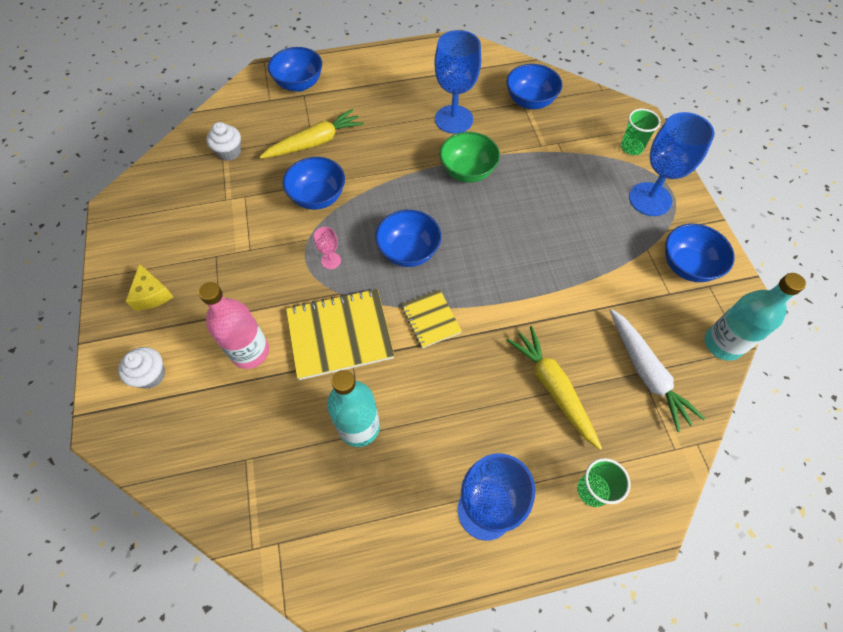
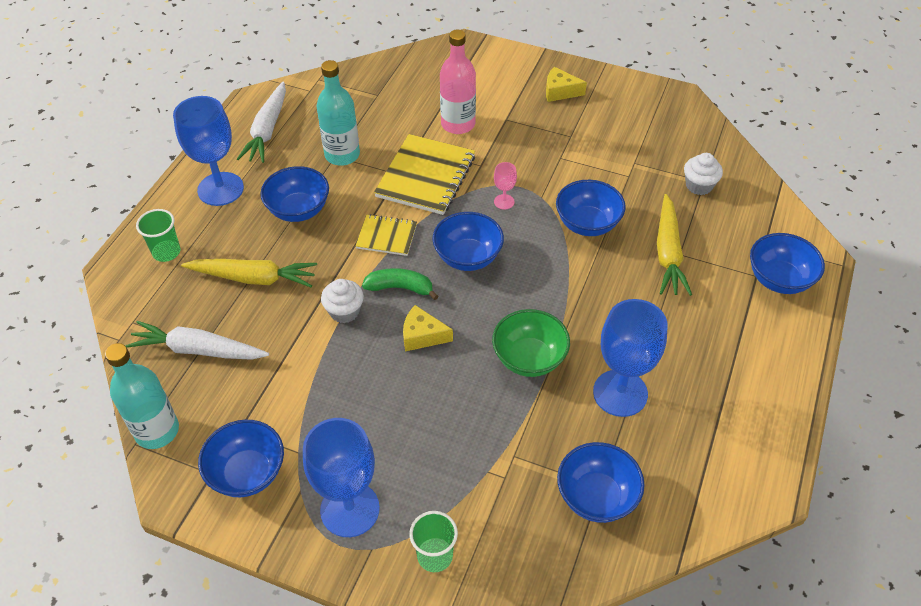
camera: 125 degrees right, 10 degrees down
(150, 375) = (485, 72): white cupcake -> white cupcake (344, 311)
(372, 536) = (267, 130): none -> white carrot
(455, 411) = (298, 210): none -> blue bowl
(473, 276) = (400, 288): none -> green banana
(502, 237) = (422, 336): none -> yellow cheese

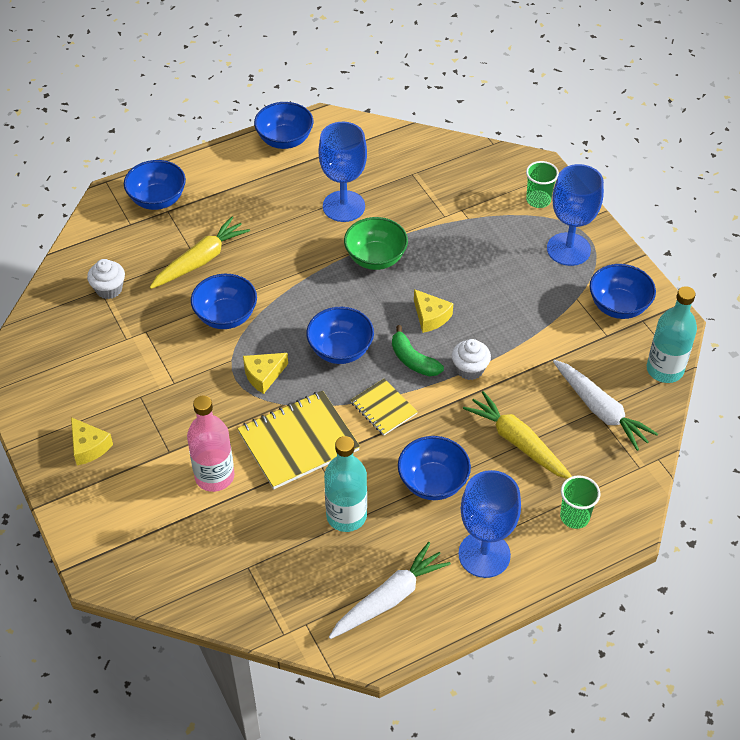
camera: 140 degrees left, 0 degrees up
(504, 202) = (263, 375): pink goblet -> yellow cheese
(596, 496) = (420, 171): blue bowl -> blue bowl (285, 140)

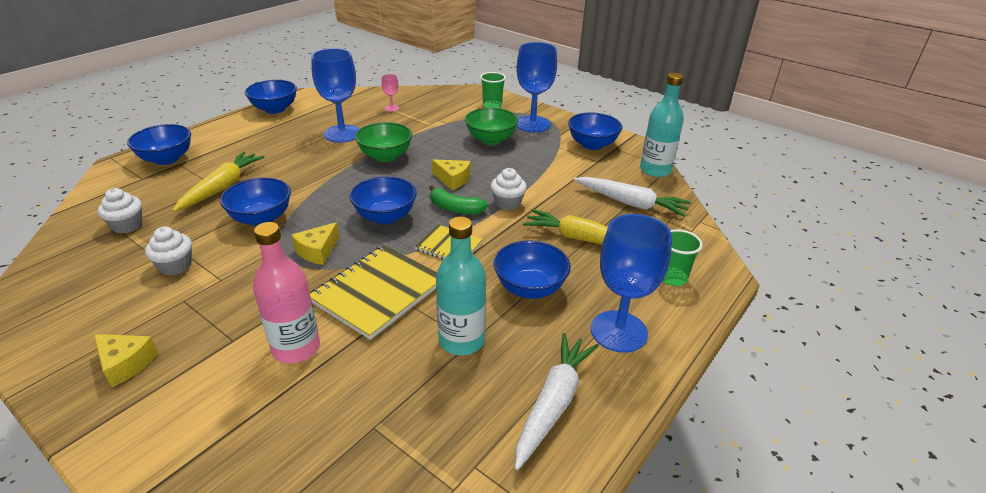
camera: 25 degrees left, 15 degrees down
(141, 354) = (175, 266): none -> white cupcake
(416, 173) = (391, 108): none -> pink goblet
(504, 263) = (491, 140): none -> green bowl

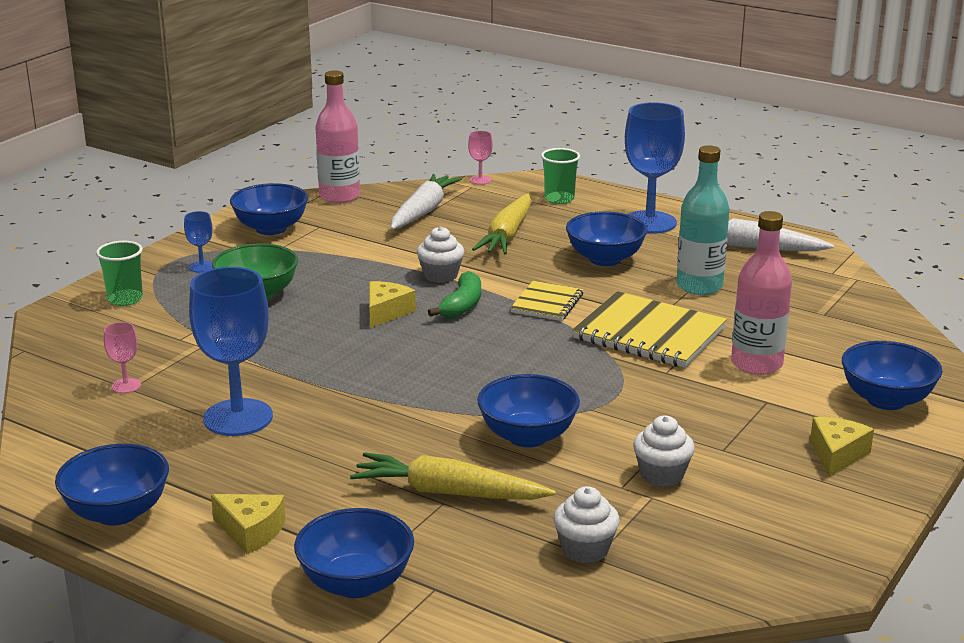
camera: 95 degrees left, 10 degrees down
(318, 251) = (588, 381): yellow cheese -> yellow cheese (251, 531)
(385, 156) = (320, 368): green bowl -> none
(385, 217) = (495, 348): blue bowl -> blue bowl (886, 400)
(532, 124) = (202, 267): blue goblet -> blue goblet, size x0.44
(655, 170) = (339, 196): turquoise bottle -> pink bottle
(709, 236) = (480, 180): none -> pink goblet

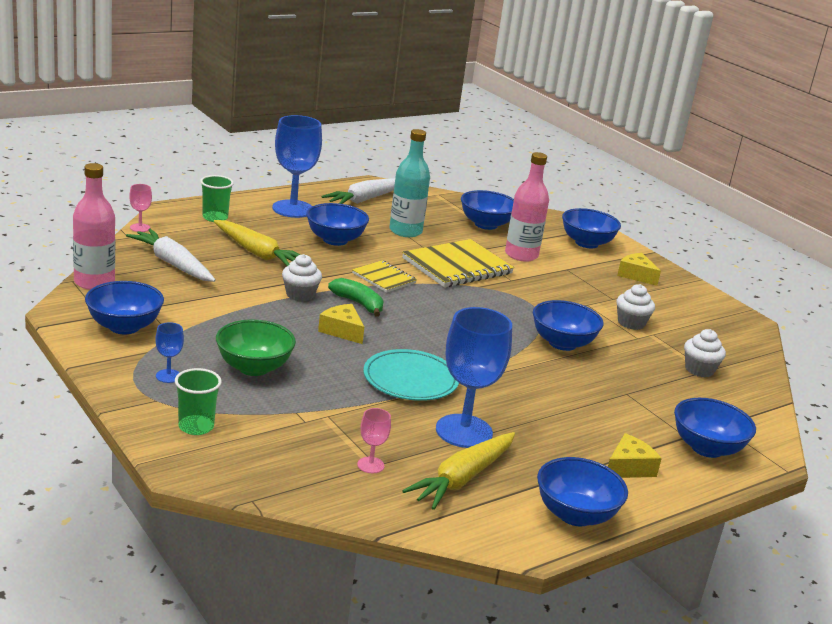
camera: 70 degrees left, 0 degrees up
(320, 368) = (410, 379): none -> turquoise plate
(448, 492) = (616, 388): yellow carrot -> yellow carrot (462, 478)
(814, 324) = (486, 224): none -> blue bowl

